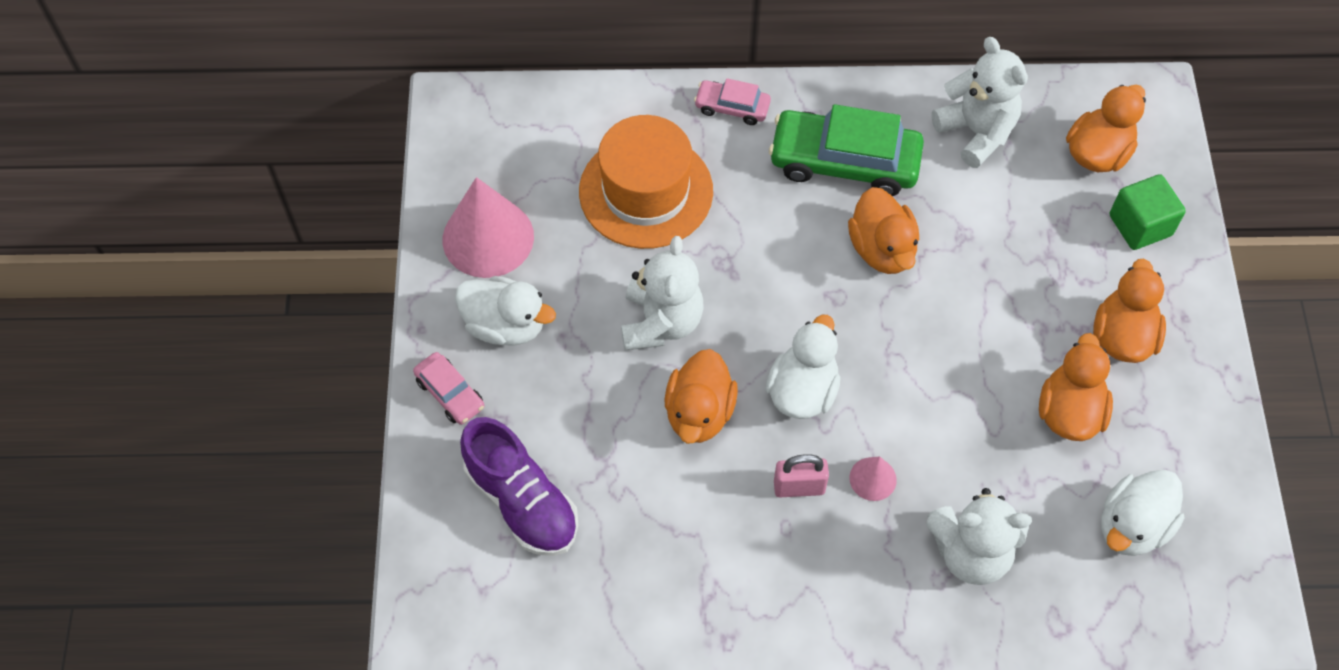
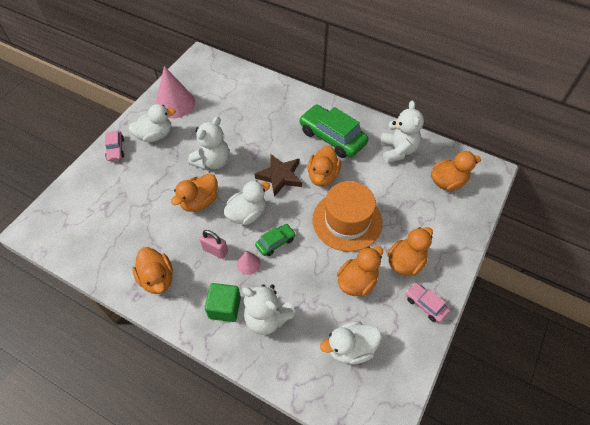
camera: 30 degrees right, 5 degrees down
(505, 325) = (155, 135): white duck -> white duck turned 75 degrees counterclockwise
(522, 501) = (107, 200): purple shoe -> none
(646, 191) = (245, 113): orange hat -> orange hat (347, 221)
(732, 107) = (302, 99): pink car -> pink car (425, 304)
(738, 591) = (157, 278): none -> orange duck
(807, 288) = (280, 176): none -> brown star
(890, 416) = (275, 242): none -> green car
(1140, 225) = (447, 220): green cube -> green cube (225, 308)

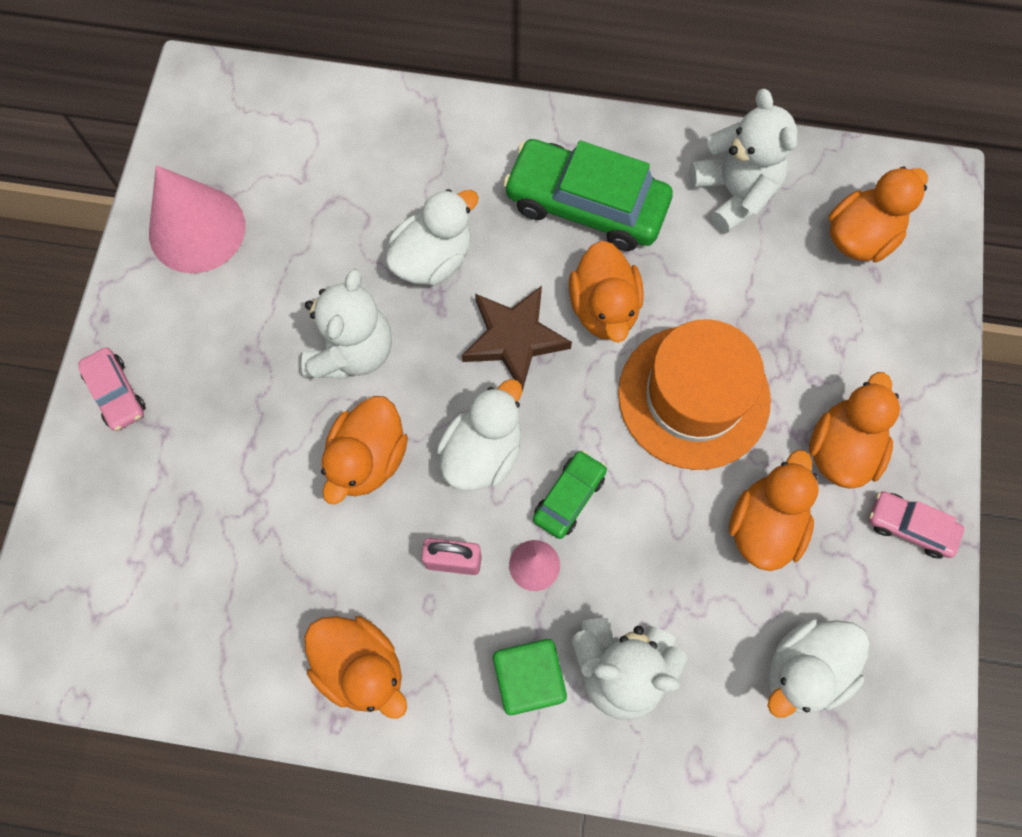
camera: 20 degrees left, 15 degrees up
(155, 135) = (191, 328): white duck -> white duck (433, 259)

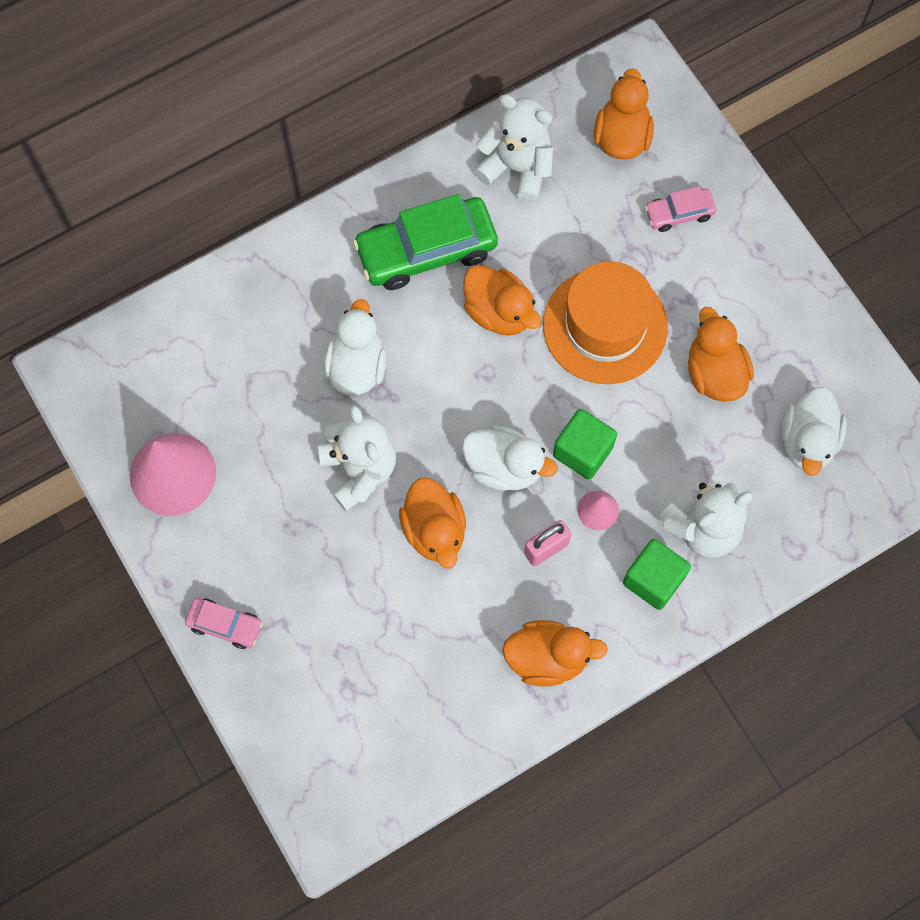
camera: 40 degrees left, 0 degrees up
(482, 452) = (504, 467): white duck -> white duck turned 120 degrees clockwise
(514, 339) = (459, 378): brown star -> none
(569, 497) = (583, 451): green car -> green cube
(841, 449) = (721, 288): orange duck -> none
(910, 527) = (799, 305): pink car -> pink car (679, 213)

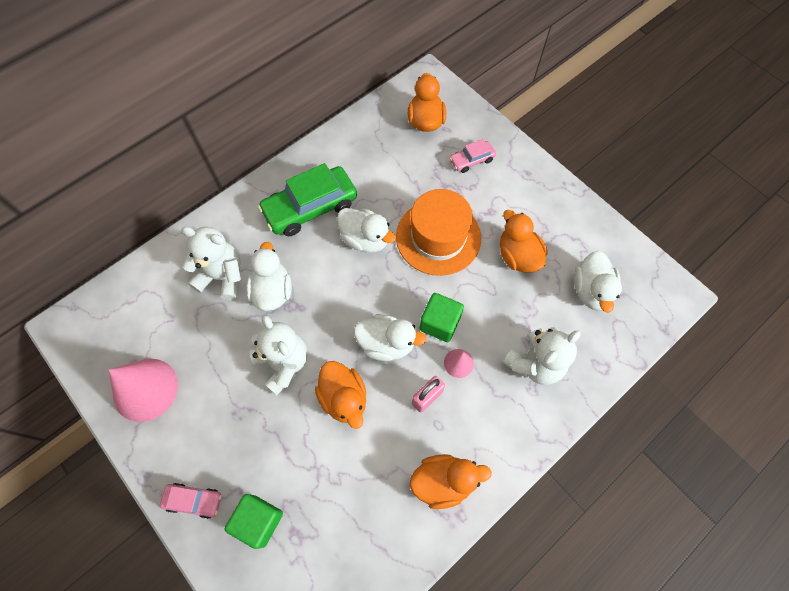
camera: 10 degrees left, 5 degrees down
(499, 312) = (365, 239): orange duck -> white duck
(517, 168) = (362, 148): white teddy bear -> white teddy bear (222, 276)
(653, 580) = (508, 407): green cube -> green cube (259, 521)

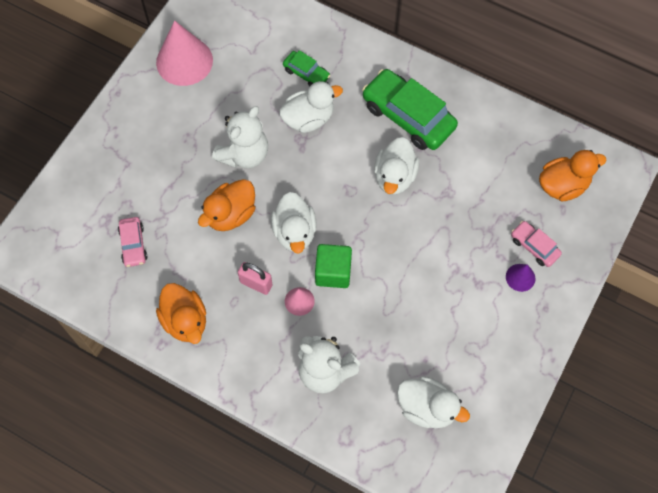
camera: 70 degrees right, 0 degrees up
(194, 500) = (109, 135): pink car -> pink car (133, 245)
(222, 276) = (306, 73): white teddy bear -> green car
(259, 521) = (108, 188): green cube -> none
(438, 237) = (426, 242): orange hat -> none
(495, 180) = (520, 277): none -> purple cone
(518, 256) = (437, 324): orange duck -> none
(591, 291) = (427, 408): white duck -> white duck turned 135 degrees counterclockwise

